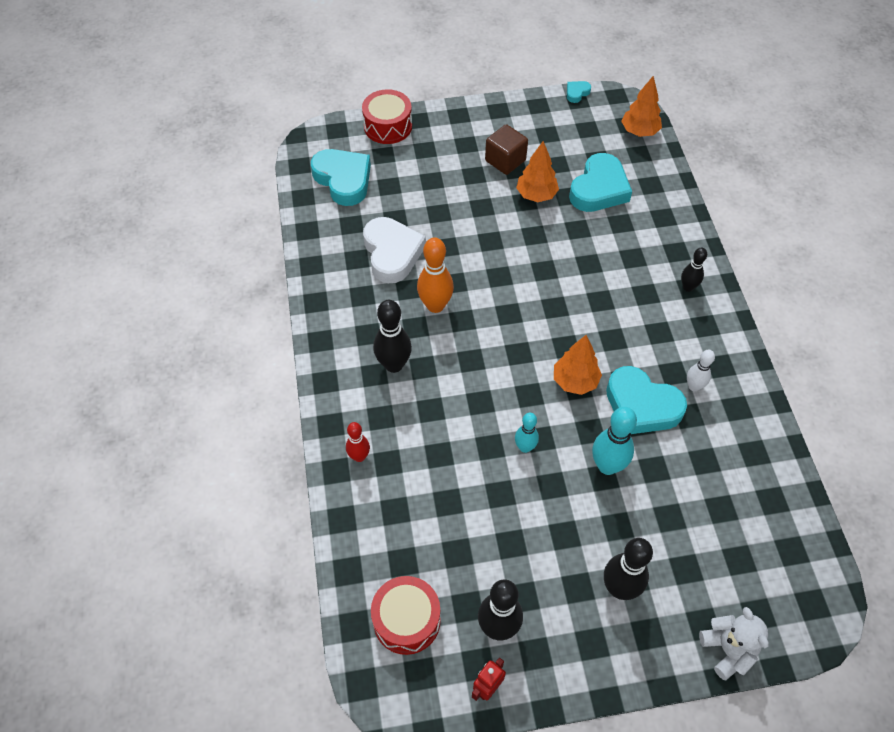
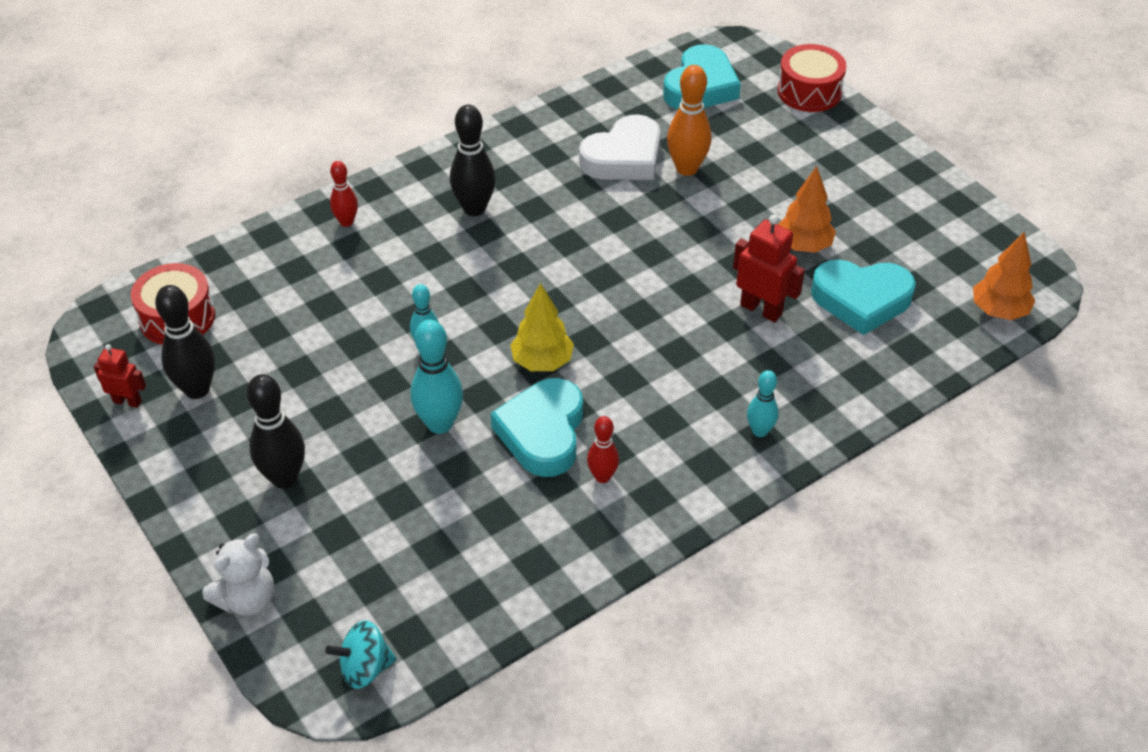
camera: 65 degrees right, 10 degrees down
(435, 305) = (574, 214): orange bowling pin -> orange bowling pin (687, 168)
(505, 160) = (838, 202): brown cube -> none
(575, 381) = (542, 362): orange tree -> yellow tree
(577, 93) = (1014, 231): turquoise heart -> none
(583, 241) = (761, 309): none -> red robot
(688, 287) = (760, 431): black bowling pin -> turquoise bowling pin
(694, 386) = (602, 476): white bowling pin -> red bowling pin
(811, 588) = (365, 668): none -> turquoise spinning top

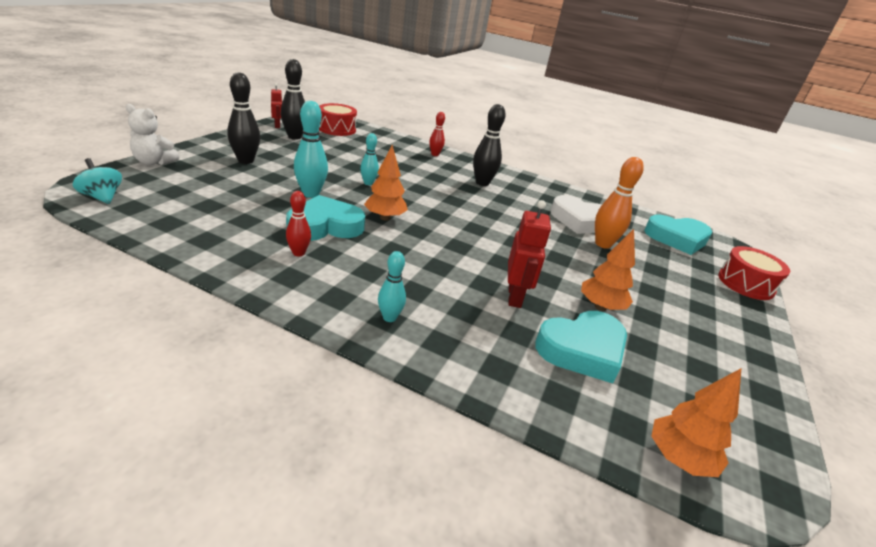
camera: 55 degrees right, 15 degrees down
(542, 362) = (385, 218): yellow tree -> orange tree
(861, 300) = (582, 350): turquoise heart -> turquoise heart turned 90 degrees counterclockwise

